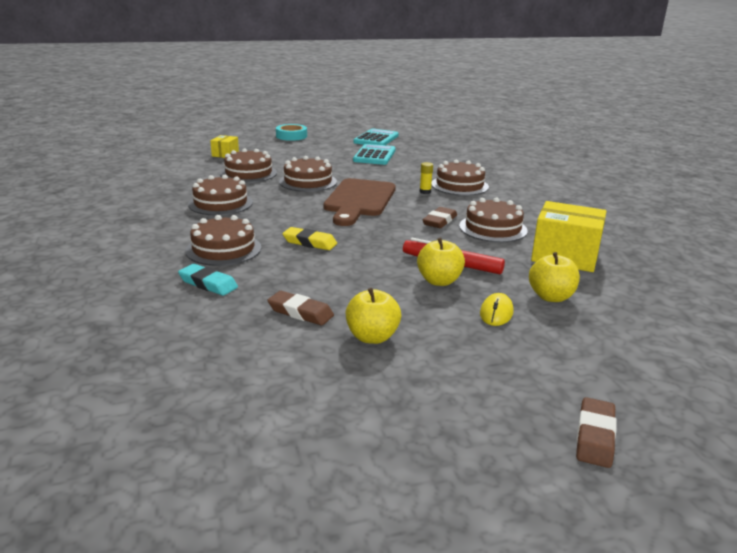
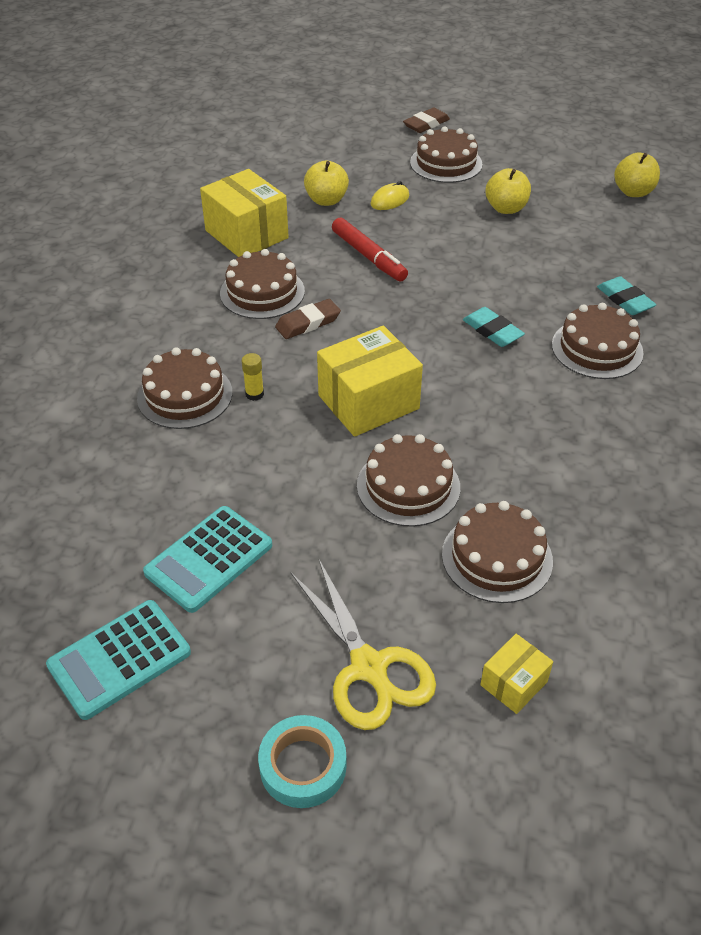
camera: 150 degrees left, 20 degrees up
(220, 203) = (576, 458): brown cake -> brown cake (446, 163)
(284, 149) = (369, 668): none -> yellow scissors
(300, 312) = (550, 244): brown eraser -> none
(309, 242) = (492, 331): yellow eraser -> turquoise eraser
(359, 200) = (368, 402): brown cutting board -> yellow box
(439, 281) = (402, 241): yellow apple -> yellow apple (633, 192)

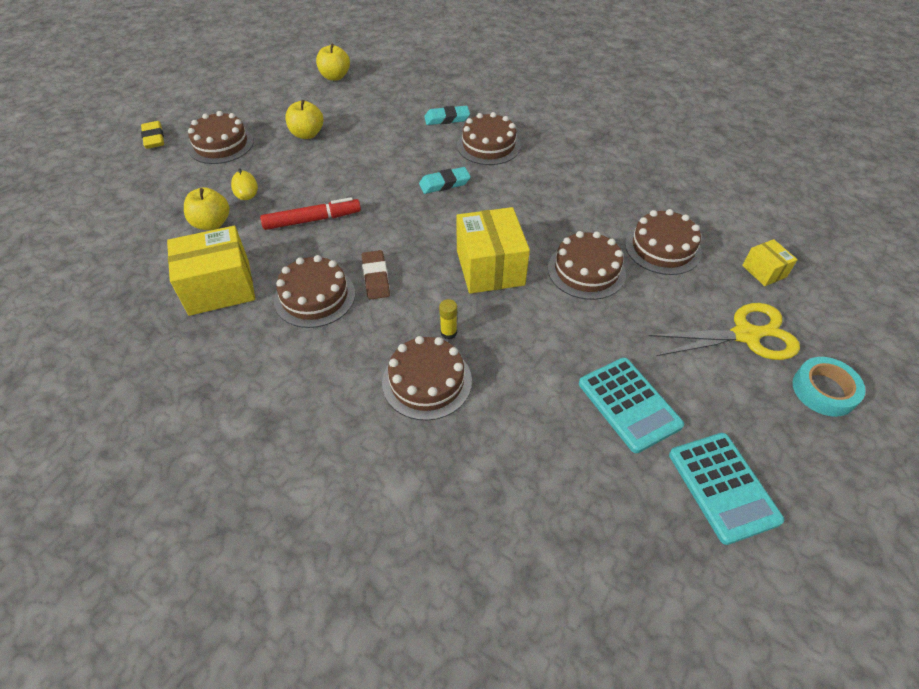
camera: 70 degrees left, 5 degrees up
(426, 124) = (154, 138): brown eraser -> yellow eraser

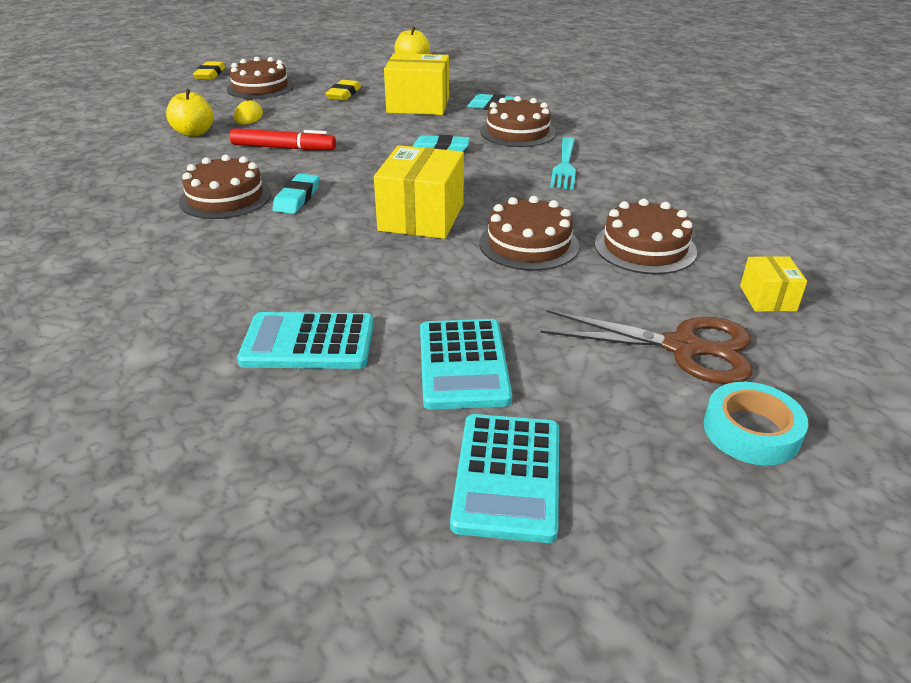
camera: 25 degrees right, 15 degrees down
(219, 287) = (151, 173): yellow box -> yellow box (418, 105)
(307, 134) = (344, 94): yellow apple -> yellow eraser
(376, 277) = (297, 198): brown eraser -> turquoise eraser
(427, 381) = (260, 283): brown cake -> none
(448, 333) = (323, 254): yellow glue stick -> none
(512, 427) = (308, 342): none -> turquoise calculator
(551, 176) = (564, 166): none -> turquoise fork
(746, 335) = (684, 348): yellow scissors -> brown scissors

